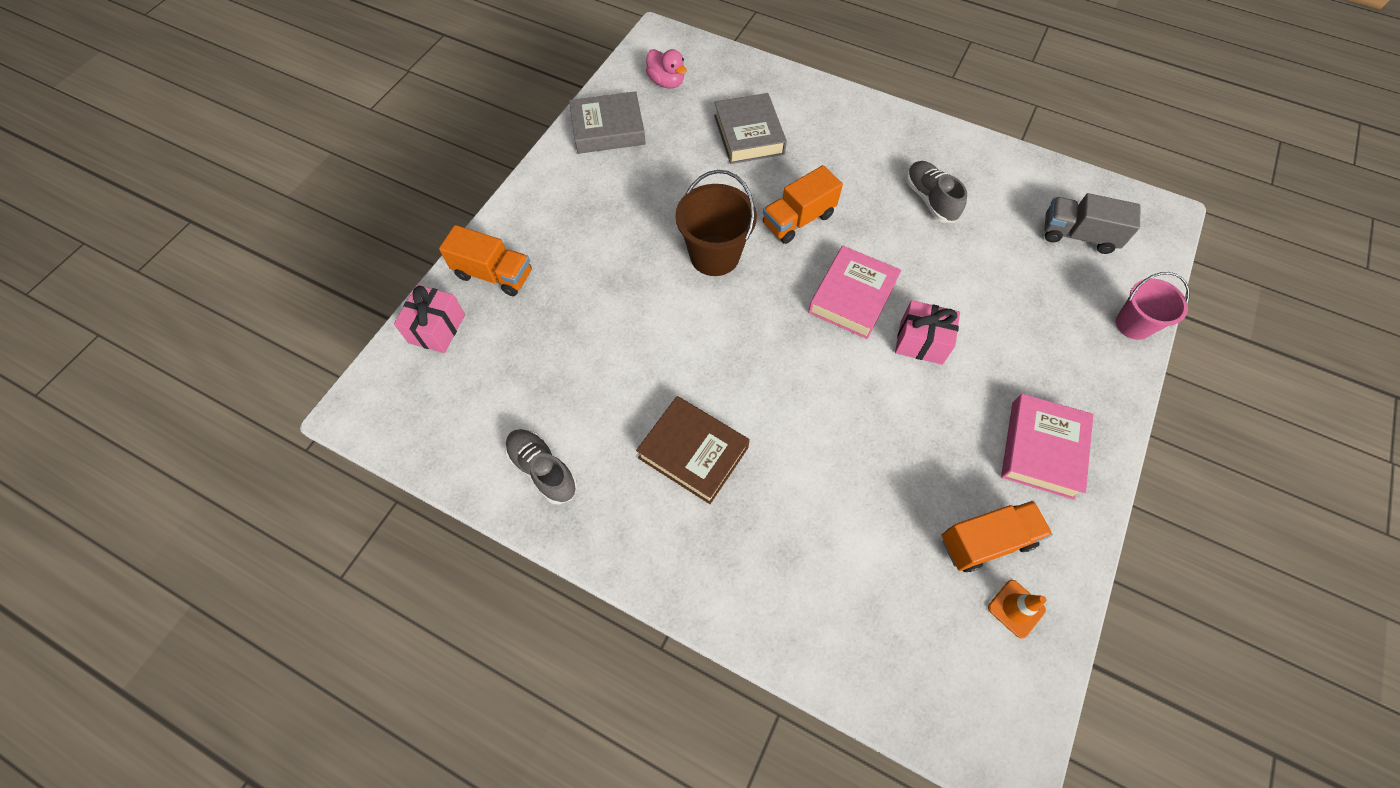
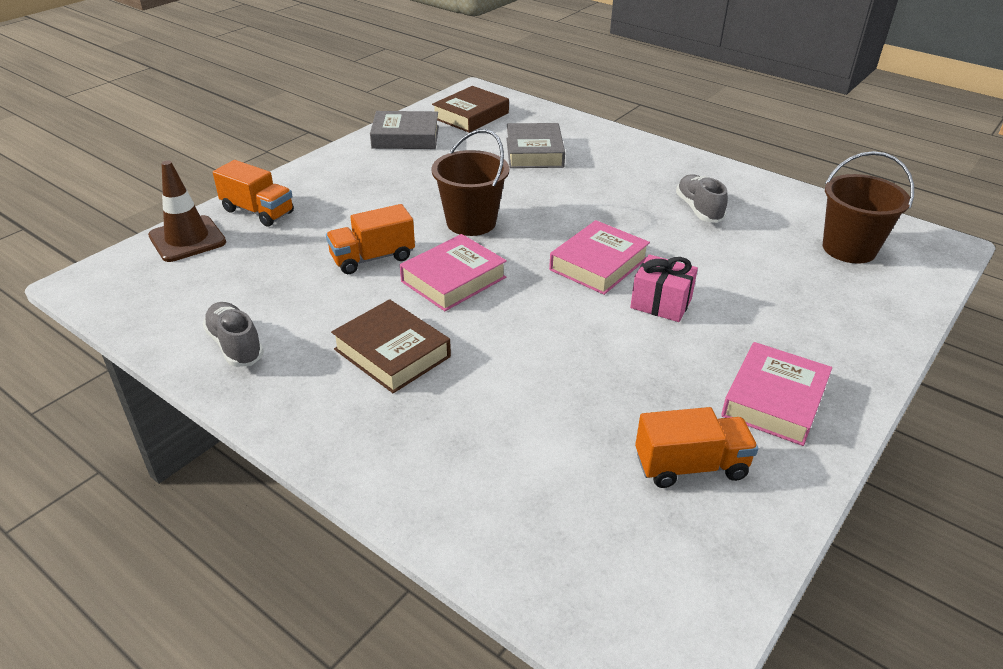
camera: 10 degrees right, 25 degrees down
(437, 328) = (187, 239): pink gift -> brown traffic cone
(666, 82) = (471, 116): pink duck -> brown book
(721, 342) = (453, 279): none -> pink book
(798, 219) = (562, 208): orange truck -> orange truck (372, 258)
(1016, 608) = (711, 530): orange traffic cone -> none
(1078, 235) = (849, 249): grey truck -> brown bucket
(1133, 324) = (899, 318): pink bucket -> none

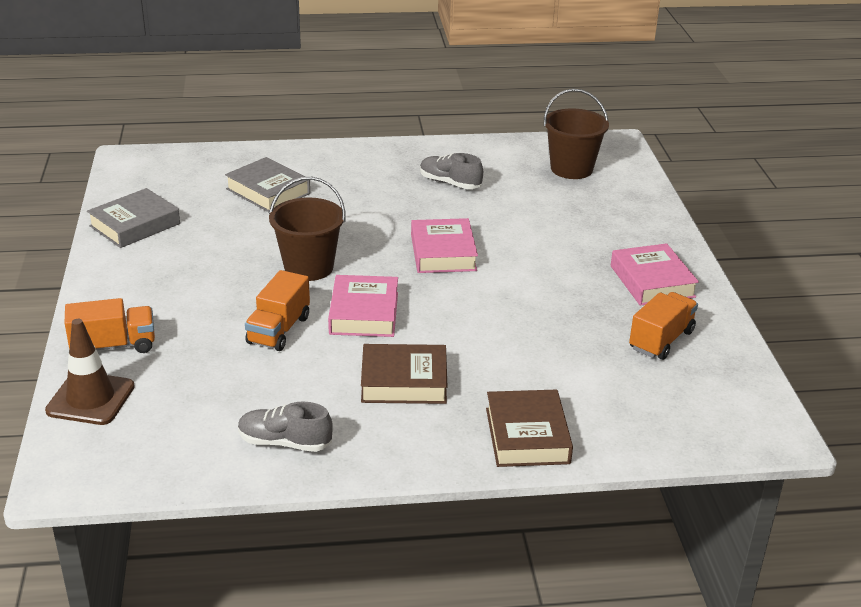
camera: 45 degrees left, 5 degrees down
(471, 116) = (162, 182): brown book -> brown book (527, 436)
(661, 303) = (517, 258): pink gift -> none

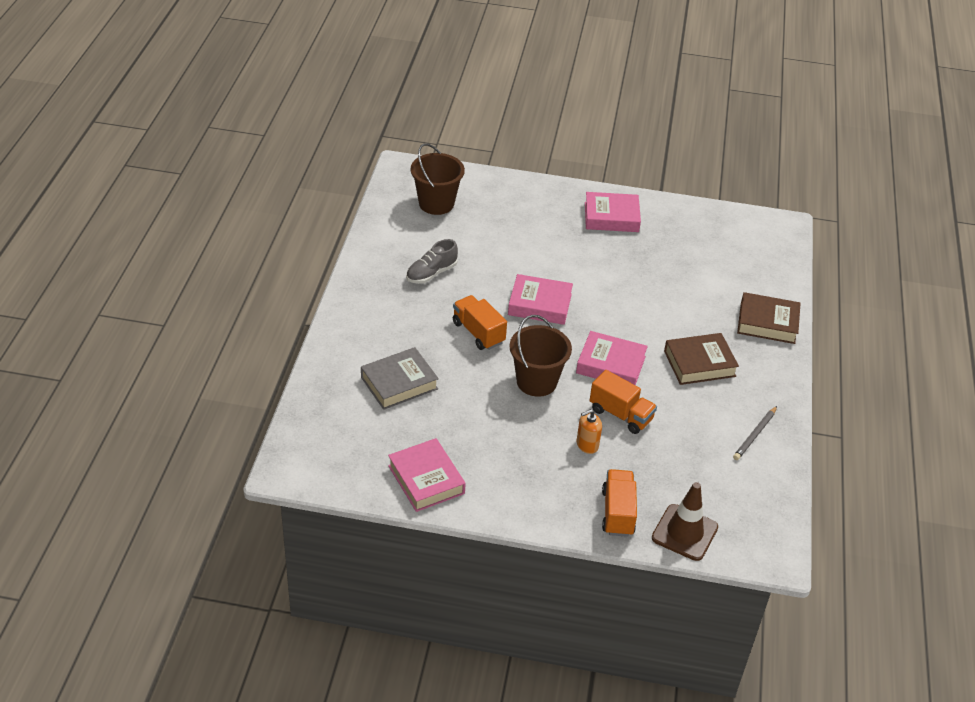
camera: 75 degrees left, 10 degrees up
(135, 225) = (426, 479): grey book -> pink book
(218, 312) = (587, 445): none -> orange soap dispenser
(284, 442) = (755, 435): grey shoe -> grey pencil
(404, 381) = (699, 363): brown book -> brown book turned 60 degrees clockwise
(661, 340) = (681, 236): orange truck -> orange truck (478, 332)

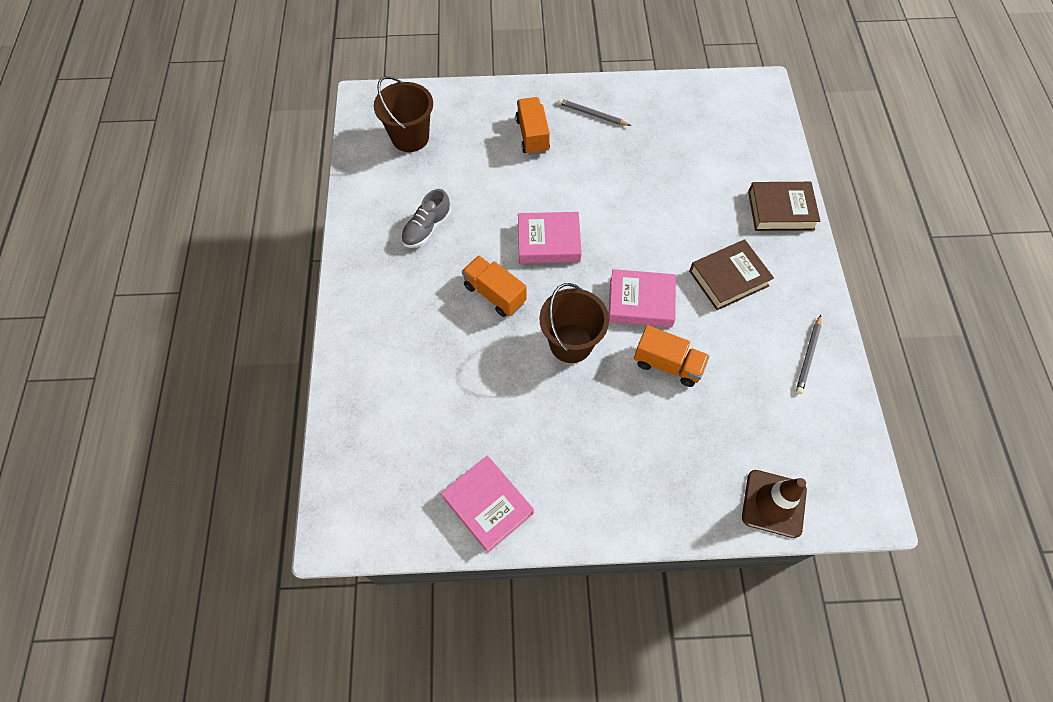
camera: 10 degrees left, 20 degrees up
(399, 383) = (427, 381): grey book -> none
(587, 445) = (644, 413): orange soap dispenser -> none
(611, 217) = (592, 114): pink book -> grey pencil
(618, 512) = (699, 495): orange truck -> orange truck (532, 135)

